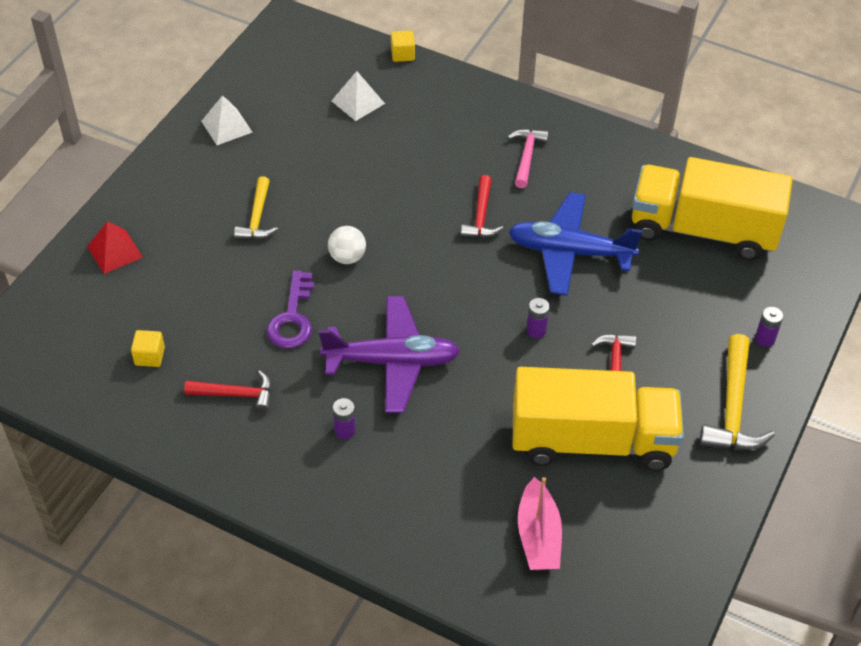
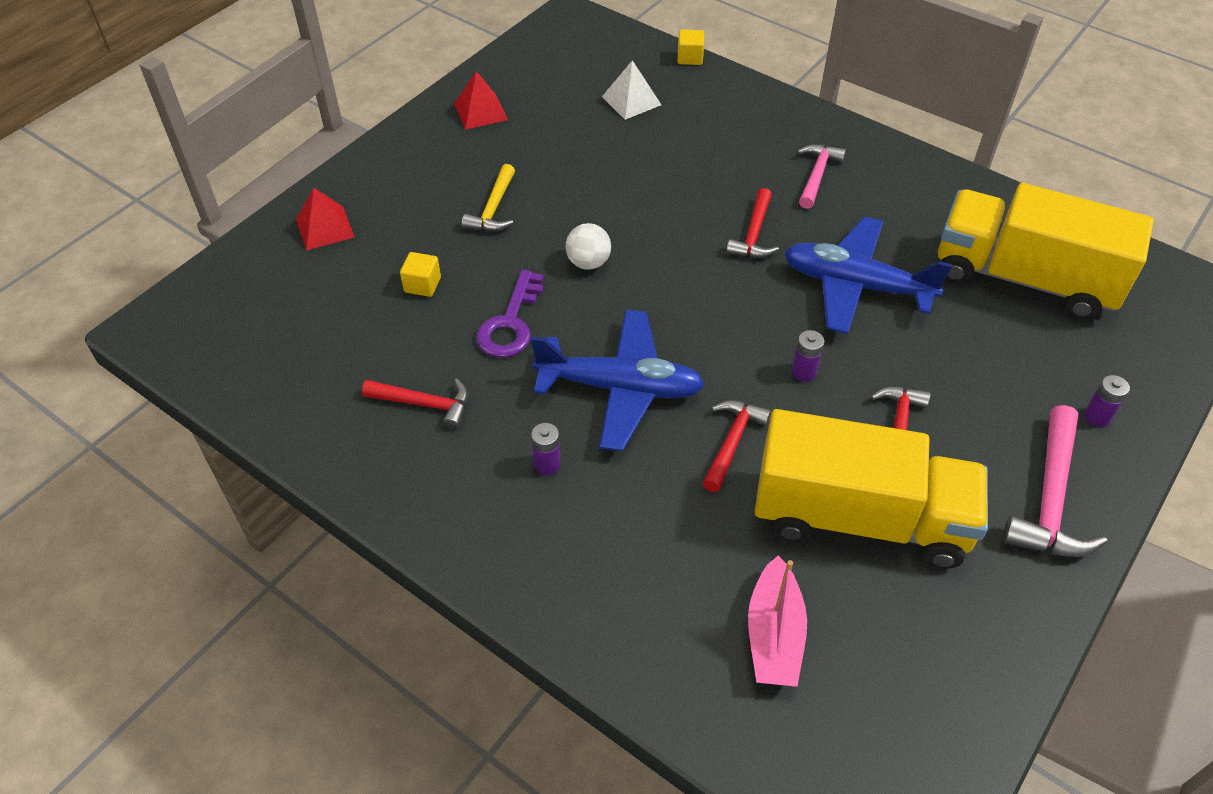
camera: 10 degrees right, 0 degrees up
(149, 356) = (334, 347): yellow cube -> yellow cube (422, 285)
(227, 126) = (481, 111): white pyramid -> red pyramid
(392, 361) = (620, 388): purple plane -> blue plane
(487, 394) = (732, 442): none -> red hammer
(733, 407) = (1050, 499): yellow hammer -> pink hammer

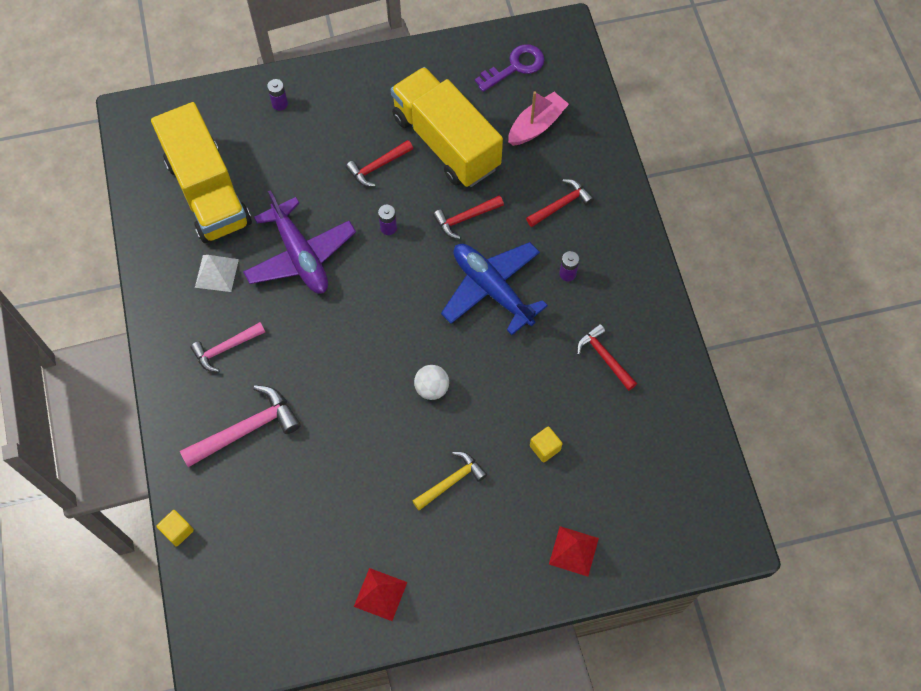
camera: 140 degrees left, 15 degrees up
(511, 323) = (515, 377): purple key -> purple key (515, 67)
(631, 100) = (266, 517): white pyramid -> white pyramid (217, 273)
(754, 234) = (314, 334): red hammer -> red hammer (561, 205)
(856, 285) = (300, 255): blue plane -> purple plane
(1050, 499) = (352, 89): pink hammer -> pink hammer (246, 429)

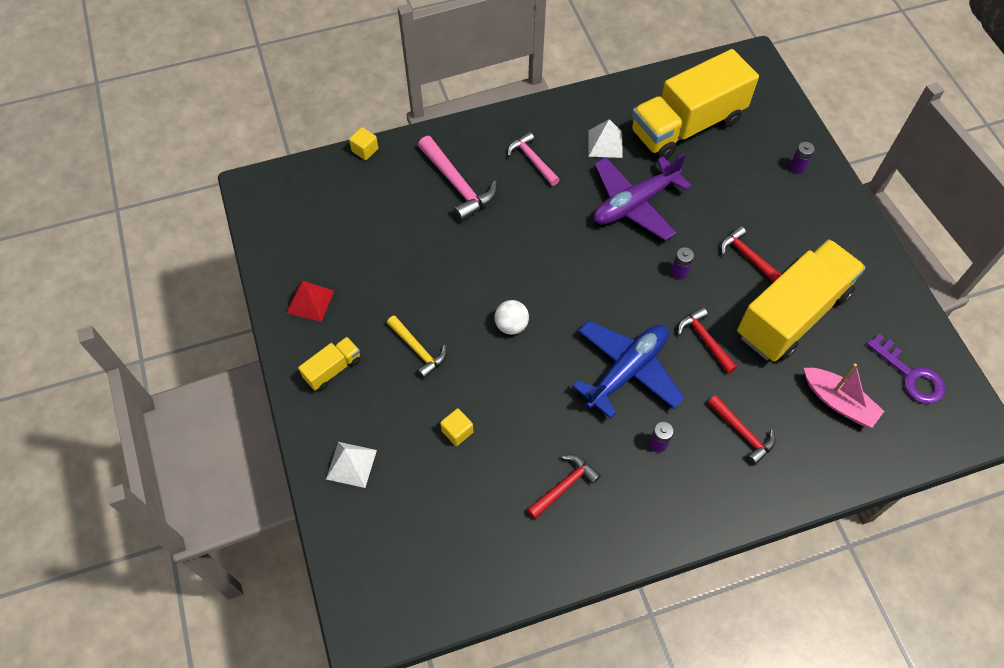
camera: 85 degrees right, 5 degrees down
(466, 569) = (333, 369): none -> yellow truck
(573, 551) = (351, 464): red pyramid -> white pyramid

